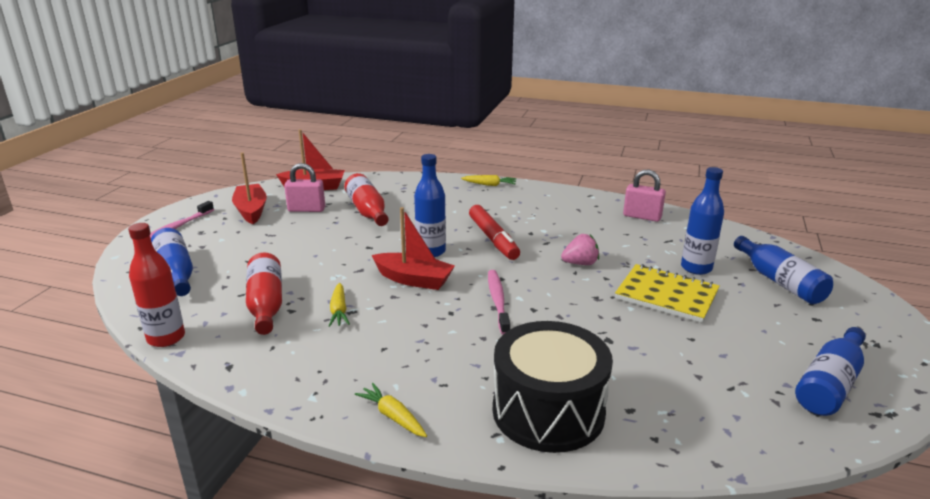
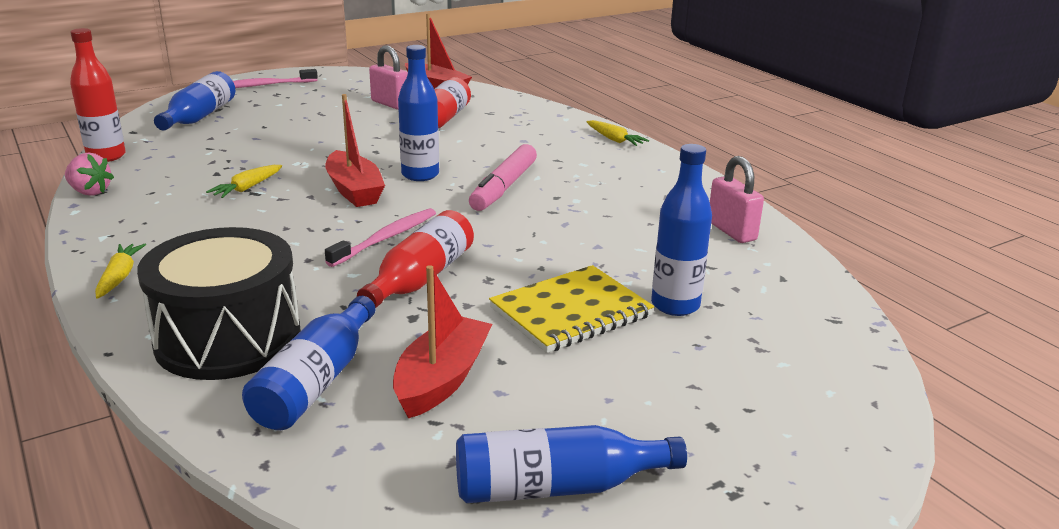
camera: 40 degrees right, 0 degrees up
(251, 210) = (345, 90): red boat -> red boat (442, 379)
(266, 304) = (209, 162): red bottle -> red bottle (420, 278)
(493, 239) = (503, 187): red marker -> pink marker
(580, 263) = (544, 243): pink strawberry -> pink strawberry (90, 192)
(666, 295) = (571, 312): yellow notebook -> yellow notebook turned 75 degrees clockwise
(779, 281) = (759, 368): blue bottle -> blue bottle (316, 382)

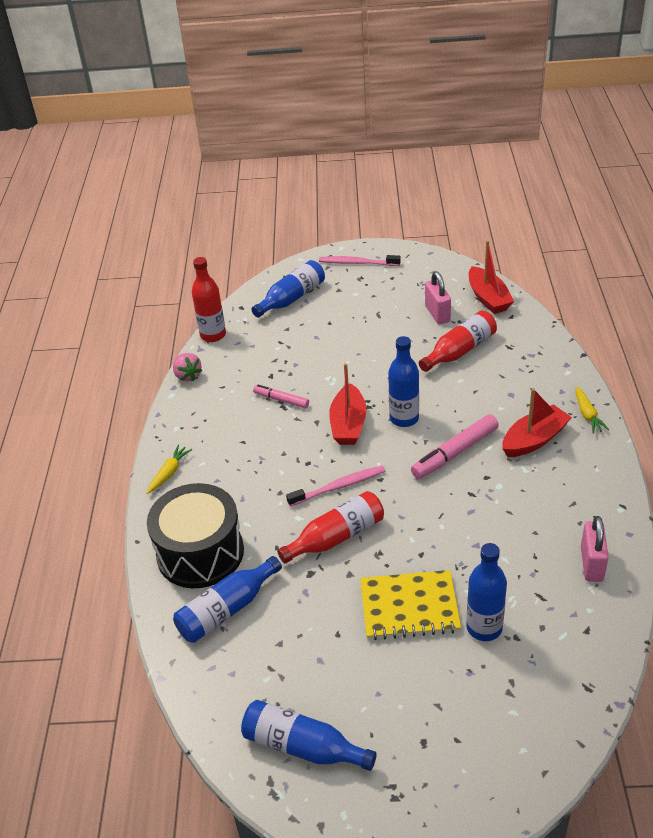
camera: 35 degrees right, 15 degrees up
(247, 188) = (281, 400): yellow carrot -> pink marker
(442, 379) = (294, 636): red boat -> red boat (534, 440)

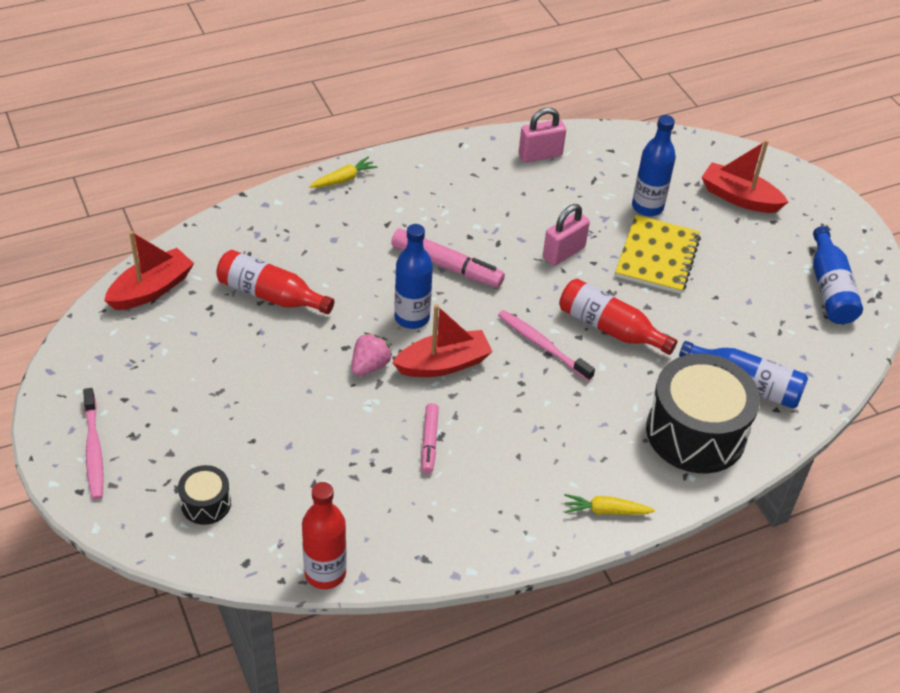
camera: 120 degrees left, 5 degrees up
(187, 376) = (425, 567): pink strawberry -> pink strawberry (370, 366)
(292, 298) = (206, 503): blue bottle -> black drum
(409, 607) = (657, 257): yellow notebook -> yellow notebook turned 45 degrees clockwise
(437, 314) = (200, 331): pink padlock -> pink padlock (563, 253)
(534, 440) = (399, 211): red boat -> red boat (739, 197)

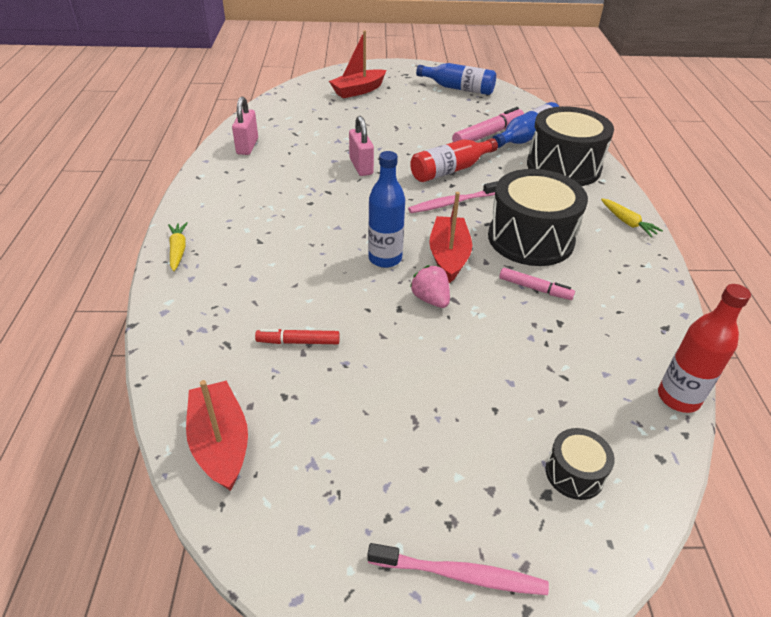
camera: 65 degrees left, 5 degrees down
(270, 295) = (298, 342): red bottle -> red marker
(446, 265) = (335, 223): pink marker -> pink marker (488, 134)
(515, 425) = (530, 238): none -> black drum
(605, 511) = (627, 222): yellow carrot -> yellow carrot turned 60 degrees counterclockwise
(647, 207) = (340, 122): blue bottle -> none
(657, 257) = (392, 133): yellow notebook -> none

